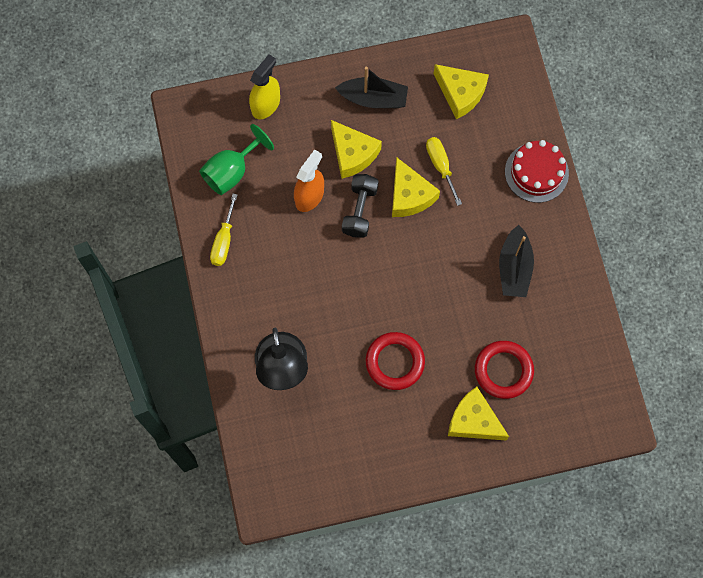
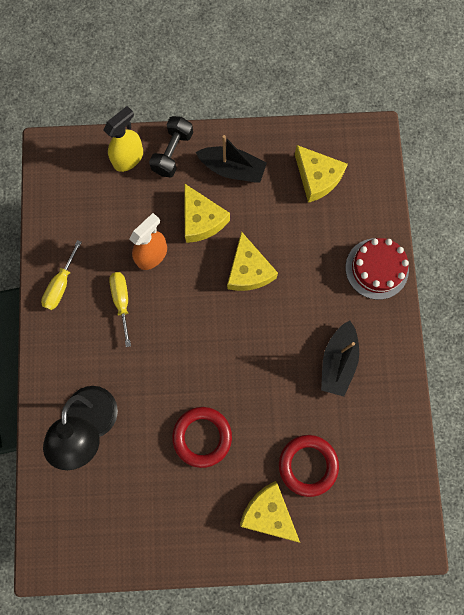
camera: 10 degrees right, 5 degrees up
(231, 171) = (82, 218): green goblet -> none
(360, 210) = (197, 277): black dumbbell -> black dumbbell (172, 153)
(440, 166) = (284, 246): yellow screwdriver -> yellow screwdriver (122, 301)

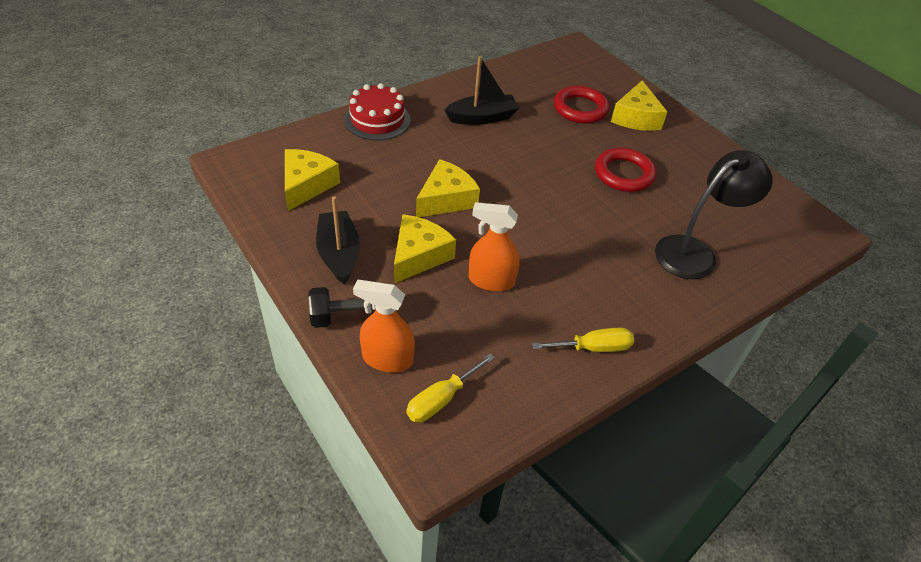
camera: 125 degrees left, 30 degrees down
(122, 301) = (561, 283): yellow screwdriver -> yellow screwdriver (441, 399)
(128, 158) = (387, 359): yellow spray bottle -> orange spray bottle

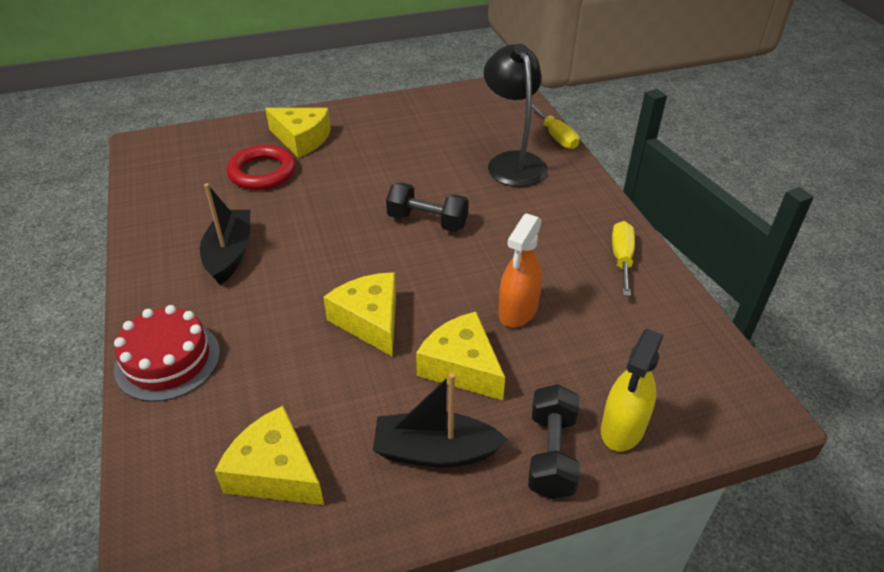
camera: 70 degrees left, 5 degrees down
(387, 359) = (622, 428): orange spray bottle -> yellow spray bottle
(441, 399) = (682, 389): yellow screwdriver -> yellow screwdriver (556, 137)
(573, 209) = (427, 221): none -> black dumbbell
(624, 174) = (387, 172): red ring -> none

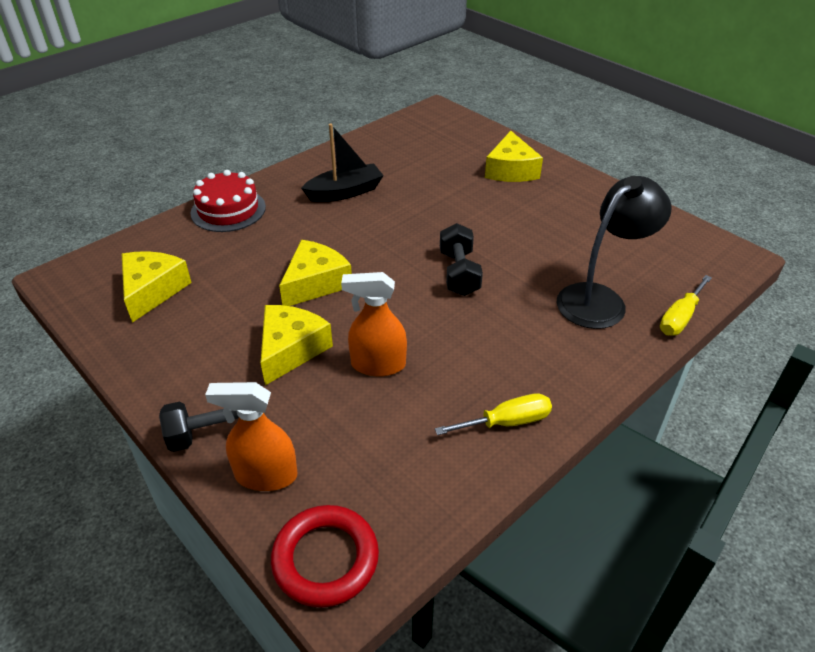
camera: 65 degrees right, 0 degrees up
(262, 172) = (450, 169): red ring -> red ring (325, 559)
(435, 451) = (196, 362): black boat -> none
(622, 428) = (265, 475): yellow spray bottle -> orange spray bottle

